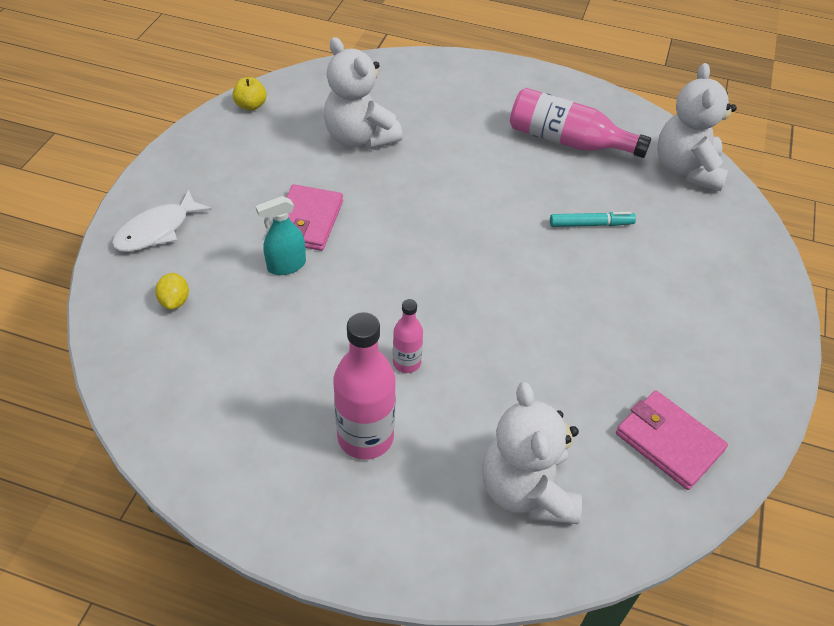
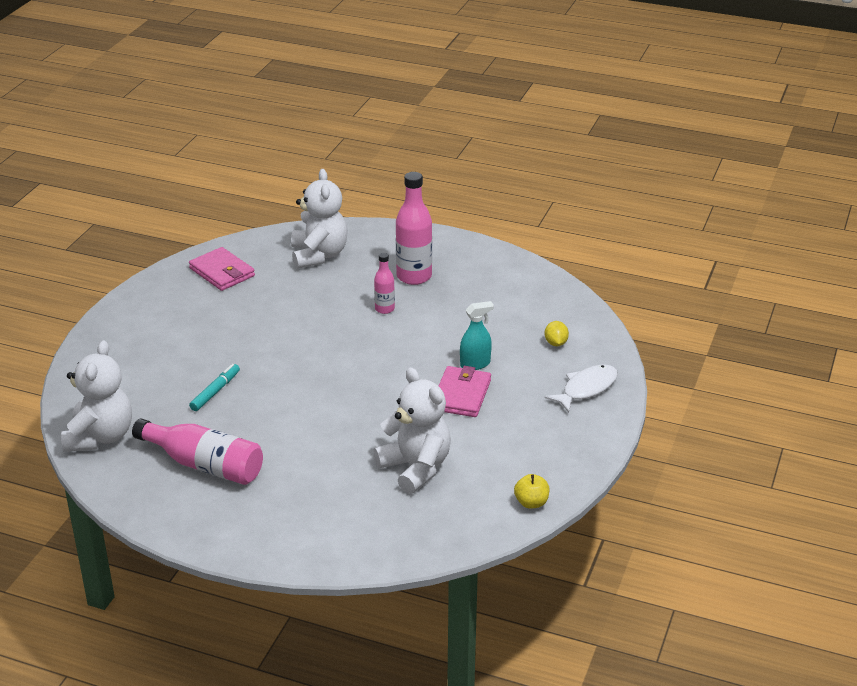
camera: 175 degrees left, 15 degrees down
(591, 224) = (215, 391): turquoise marker -> turquoise marker turned 120 degrees clockwise

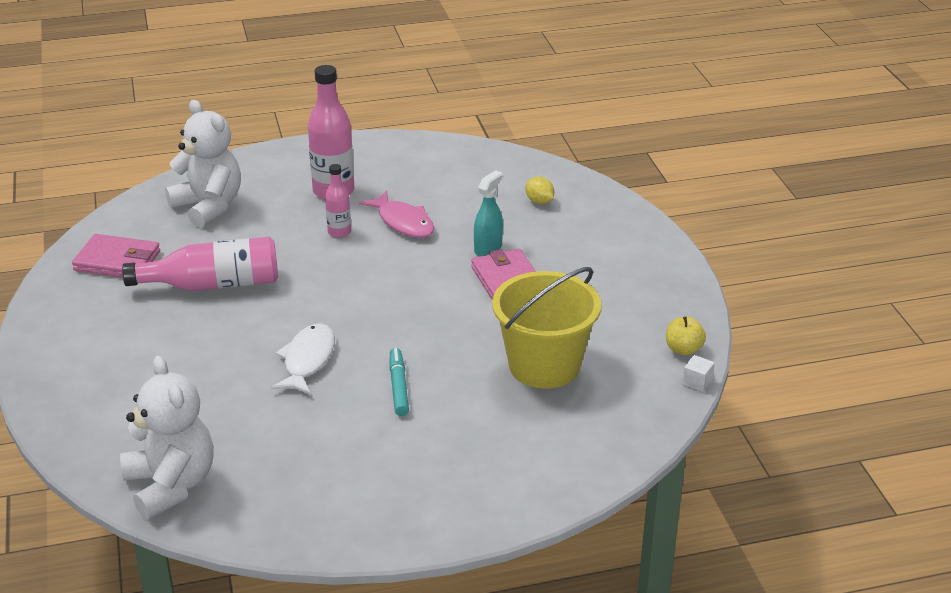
camera: 35 degrees left, 0 degrees up
(204, 465) = (326, 459): pink bottle -> pink bottle (213, 284)
(215, 391) = (251, 382): turquoise marker -> turquoise marker (398, 387)
(415, 468) = (544, 366): white teddy bear -> yellow bucket
(437, 319) = (403, 222): none -> pink fish
(512, 531) = (697, 382): none -> white cube
(586, 389) = (613, 230): white fish -> white fish (307, 360)

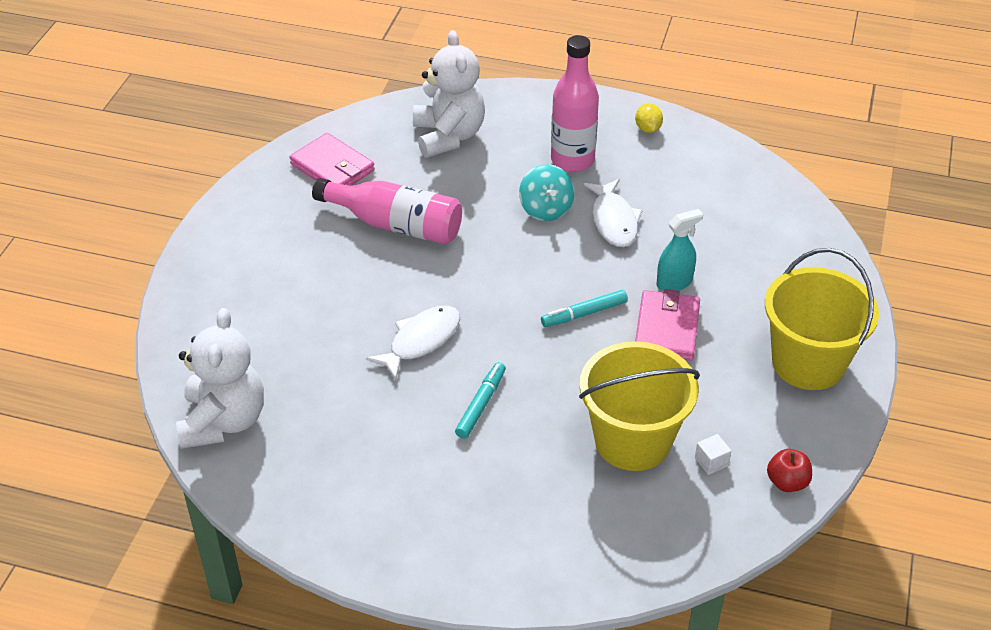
camera: 30 degrees right, 10 degrees up
(339, 232) = (546, 209): pink bottle -> turquoise spinning top
(403, 222) = (613, 221): pink fish -> white fish
(432, 293) = (584, 313): none -> turquoise marker
(539, 201) = (766, 246): yellow lemon -> yellow lemon (648, 129)
(634, 267) = (808, 363): none -> yellow bucket
(683, 349) = (787, 482): yellow apple -> red apple
(697, 382) = (772, 526): white cube -> white cube (711, 462)

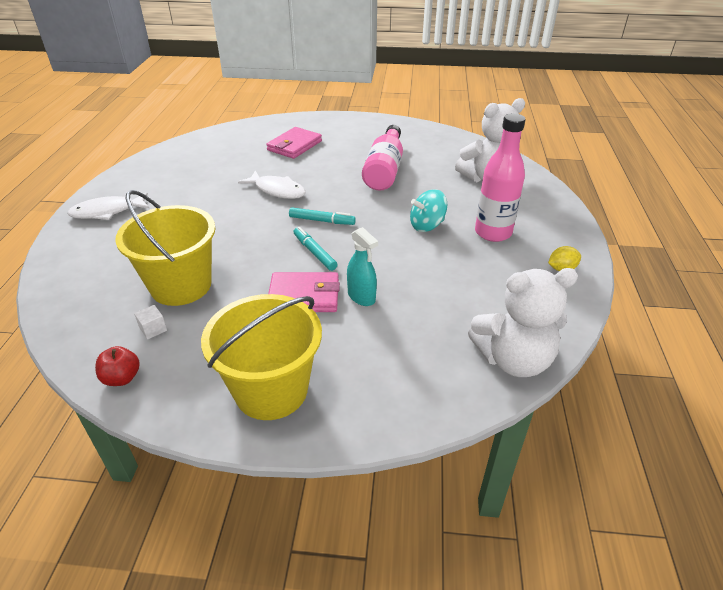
camera: 80 degrees right, 5 degrees down
(224, 421) = (210, 142): white teddy bear -> white teddy bear (513, 360)
(332, 167) = (430, 144): pink wallet -> pink wallet (294, 146)
(481, 404) = (220, 218): turquoise marker -> turquoise marker (322, 221)
(613, 221) = (427, 259): white fish -> white fish (107, 212)

